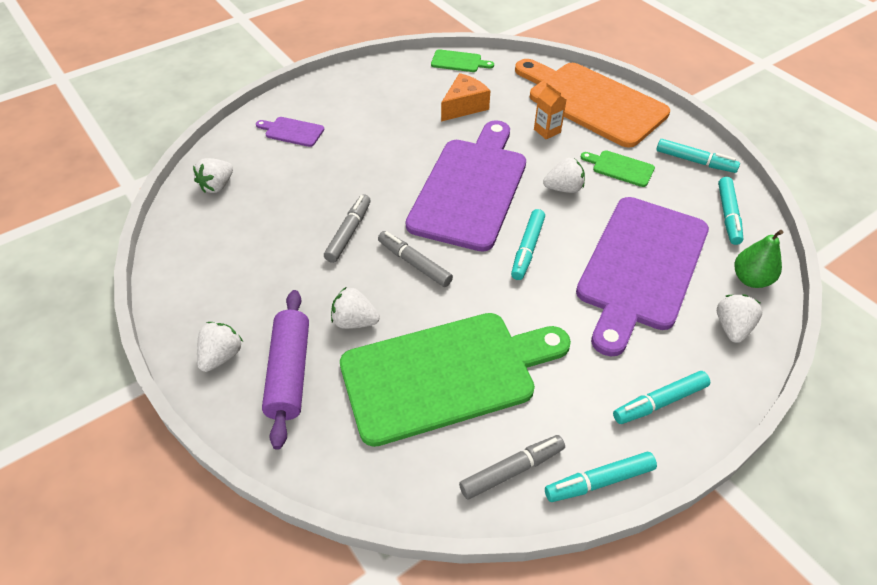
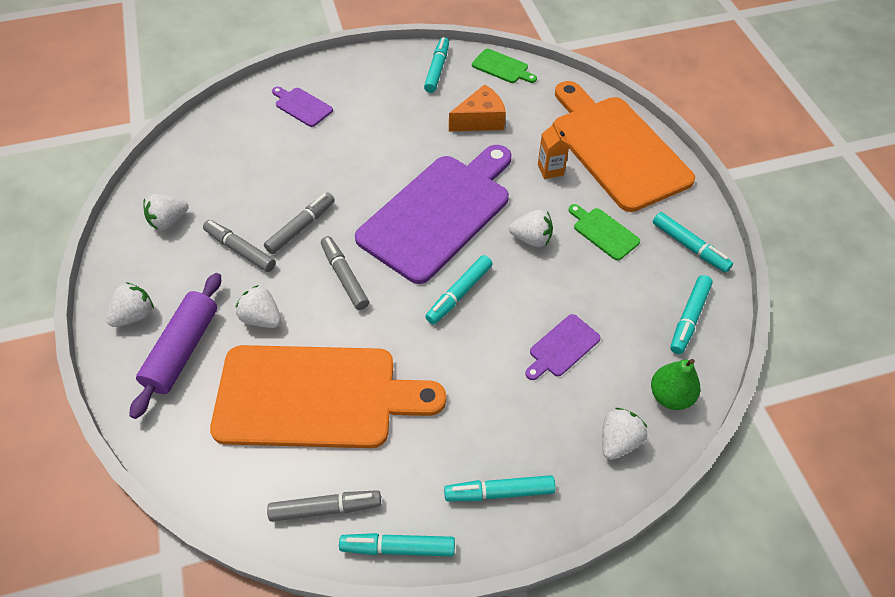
camera: 20 degrees right, 5 degrees up
(217, 186) = (209, 146): white strawberry -> white strawberry (169, 221)
(299, 268) = (240, 250): none -> grey marker
(402, 75) = (437, 70): none -> turquoise marker
(446, 374) = (316, 396): green cutting board -> orange cutting board
(641, 267) = (562, 347): purple cutting board -> purple cutting board, size x0.40

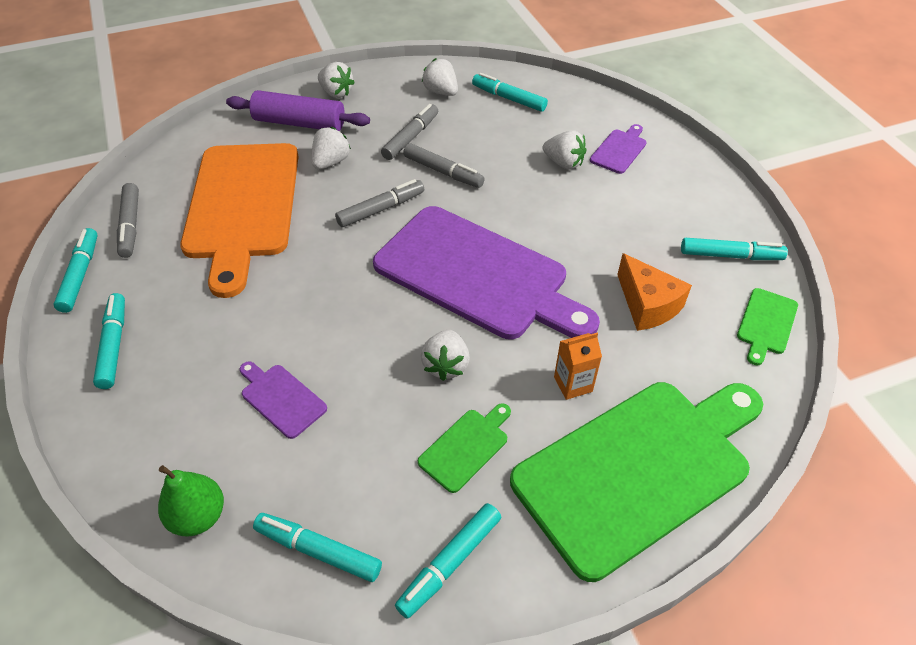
camera: 85 degrees right, 5 degrees down
(459, 294) = (360, 300): turquoise marker -> turquoise marker (509, 98)
(616, 148) = (638, 468): orange cutting board -> green cutting board
(618, 441) = (148, 454): white strawberry -> white strawberry (563, 163)

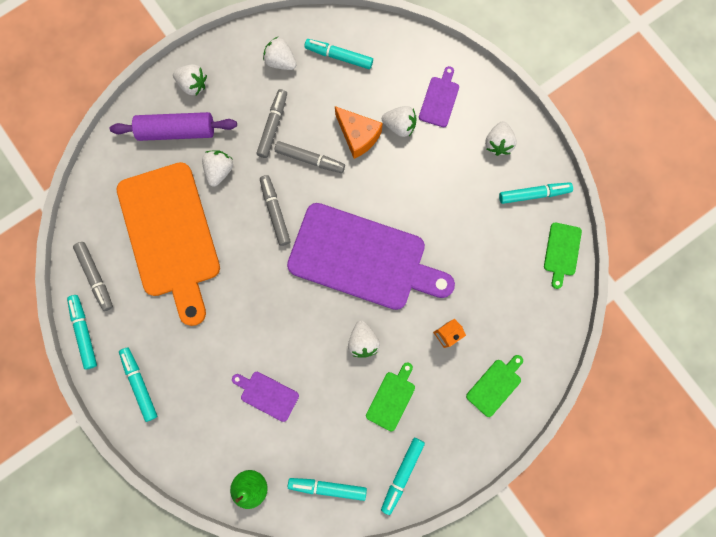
camera: 15 degrees left, 30 degrees up
(381, 209) = (275, 212): grey marker -> grey marker turned 60 degrees counterclockwise
(638, 468) = (495, 385): green cutting board -> green cutting board, size x0.40
(647, 305) = (483, 255): orange cheese -> orange cheese (358, 136)
(687, 199) = (498, 143): none -> white strawberry

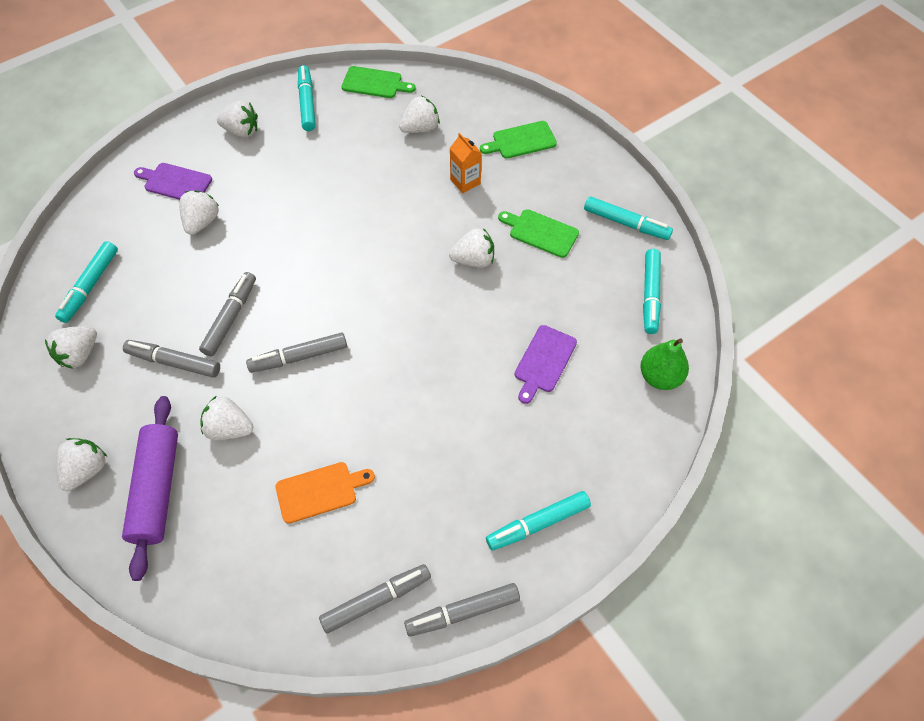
camera: 90 degrees left, 20 degrees down
(84, 332) = (463, 612): turquoise marker -> grey marker
(171, 235) = (320, 491): orange cutting board -> orange cutting board, size x0.40
(358, 136) = (207, 265): orange cheese -> none
(363, 258) = (370, 259): purple cutting board -> none
(495, 385) = (521, 141): green cutting board -> green cutting board turned 60 degrees counterclockwise
(507, 294) = (420, 128): none -> white strawberry

